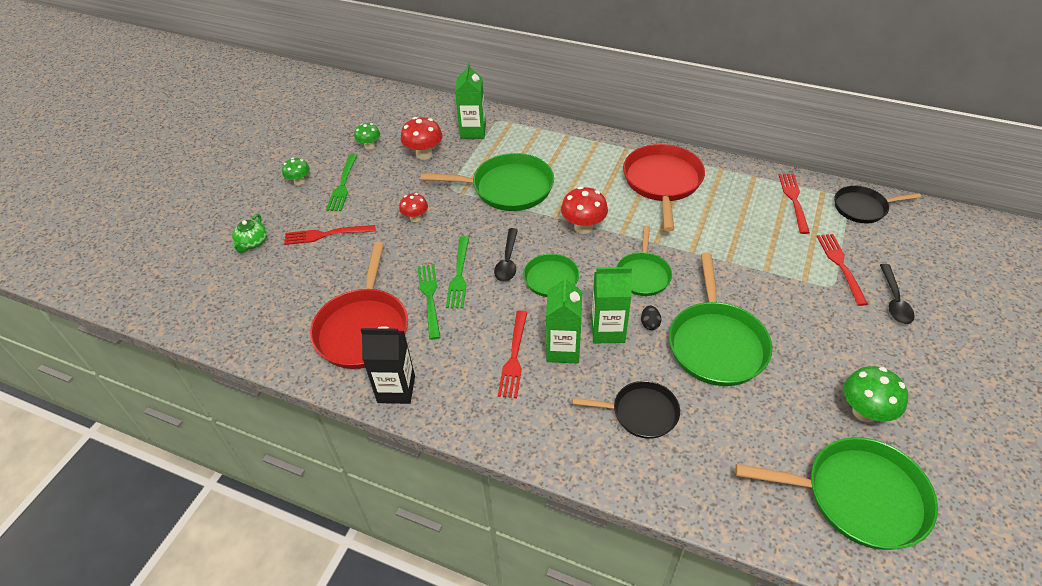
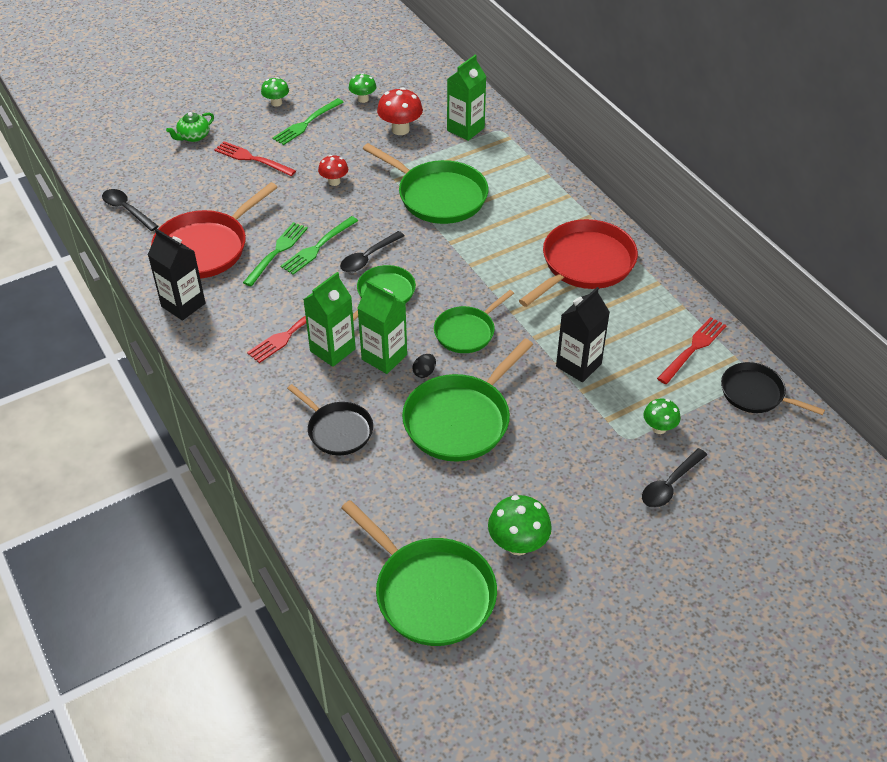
camera: 35 degrees right, 0 degrees up
(253, 336) = (127, 210): none -> black spoon
(583, 227) = (463, 264): red mushroom -> none
(742, 253) = (578, 365): none -> black carton
(840, 266) = (659, 428): red fork -> green mushroom

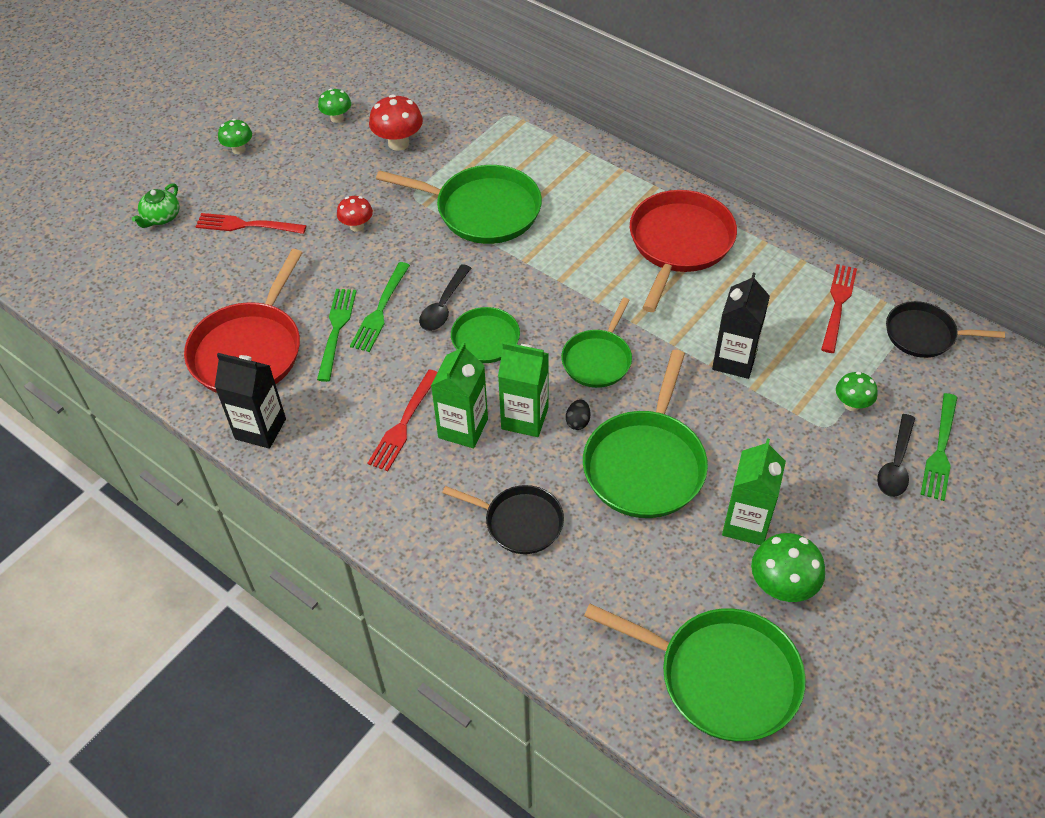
camera: 20 degrees left, 5 degrees up
(127, 210) = (128, 331): black spoon -> none
(307, 123) = (287, 164): green fork -> green fork (940, 450)
(465, 129) = (470, 123): green carton -> green carton (746, 523)

